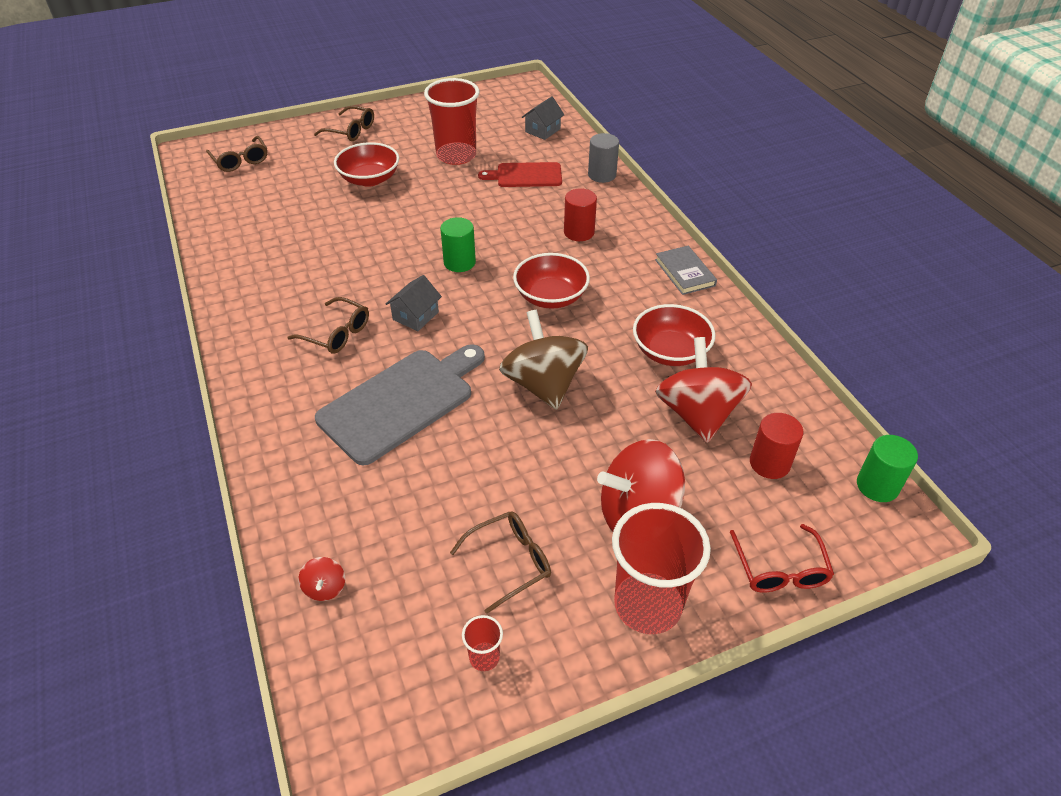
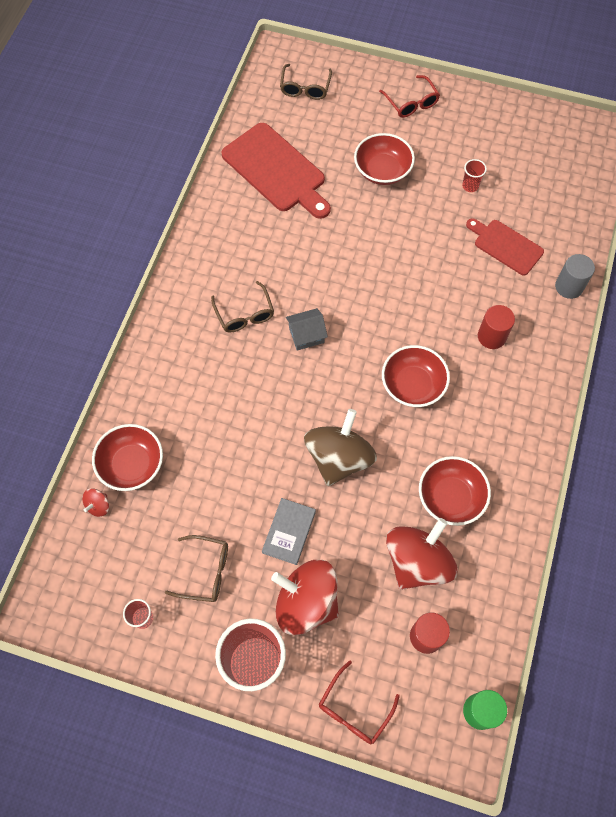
camera: 40 degrees right, 20 degrees up
(266, 222) = (276, 170): none -> red cutting board
(330, 524) = (132, 464): none -> red bowl
(351, 131) = (411, 103): brown glasses -> red glasses
(401, 402) = (239, 404): grey cutting board -> none
(456, 155) = (470, 186): red cup -> red cup, size x0.43
(459, 262) = (377, 305): green cylinder -> none
(542, 130) = (567, 201): grey house -> none
(685, 272) = (534, 435): grey book -> grey book (289, 532)

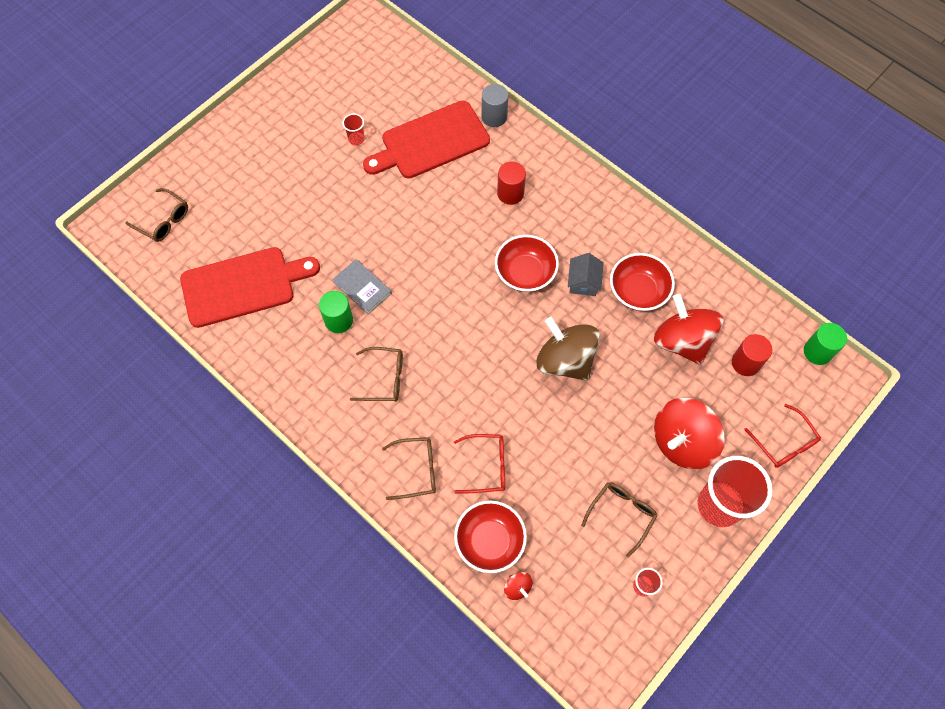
camera: 65 degrees left, 0 degrees up
(171, 377) = (417, 470): none -> brown glasses
(281, 254) = (338, 320): none -> green cylinder
(289, 532) = (615, 429): grey book -> grey book (362, 288)
(306, 335) = (434, 335): grey house -> grey house (583, 282)
(382, 170) = (298, 198): red bowl -> none
(411, 103) = (239, 142): red glasses -> red glasses (487, 466)
(506, 246) = (431, 142): red cutting board -> red cutting board, size x1.65

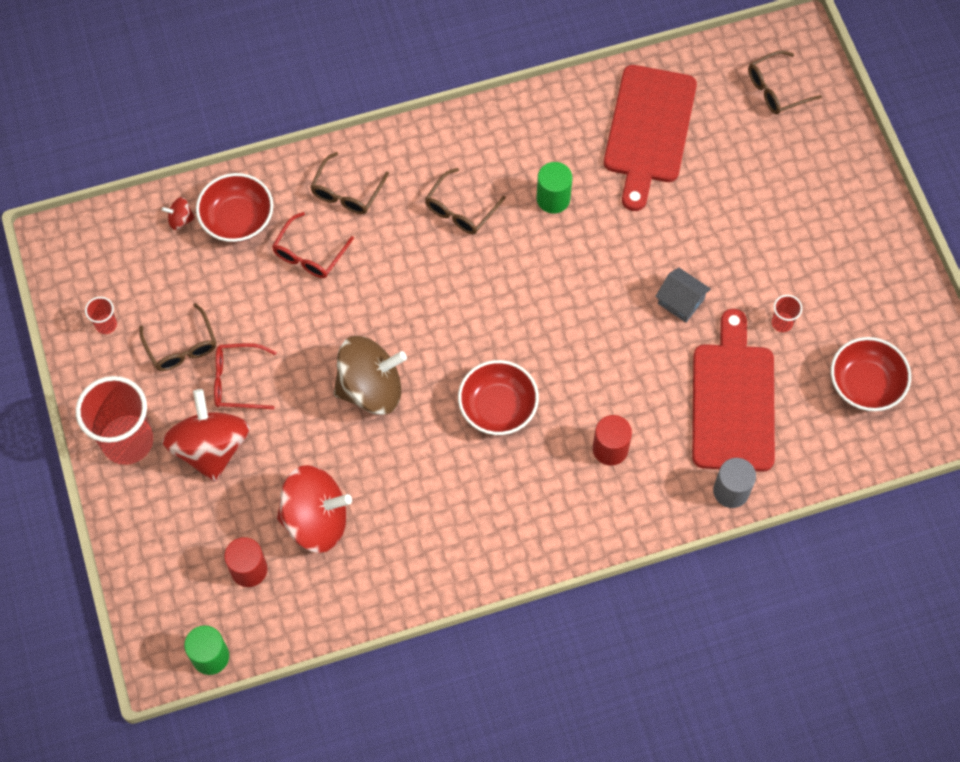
camera: 120 degrees right, 0 degrees up
(362, 288) = (578, 238): grey book -> none
(583, 282) = (449, 461): grey house -> grey house (681, 301)
(638, 291) = (402, 512): red bowl -> red bowl (865, 384)
(784, 443) = (141, 548): red glasses -> red glasses (237, 381)

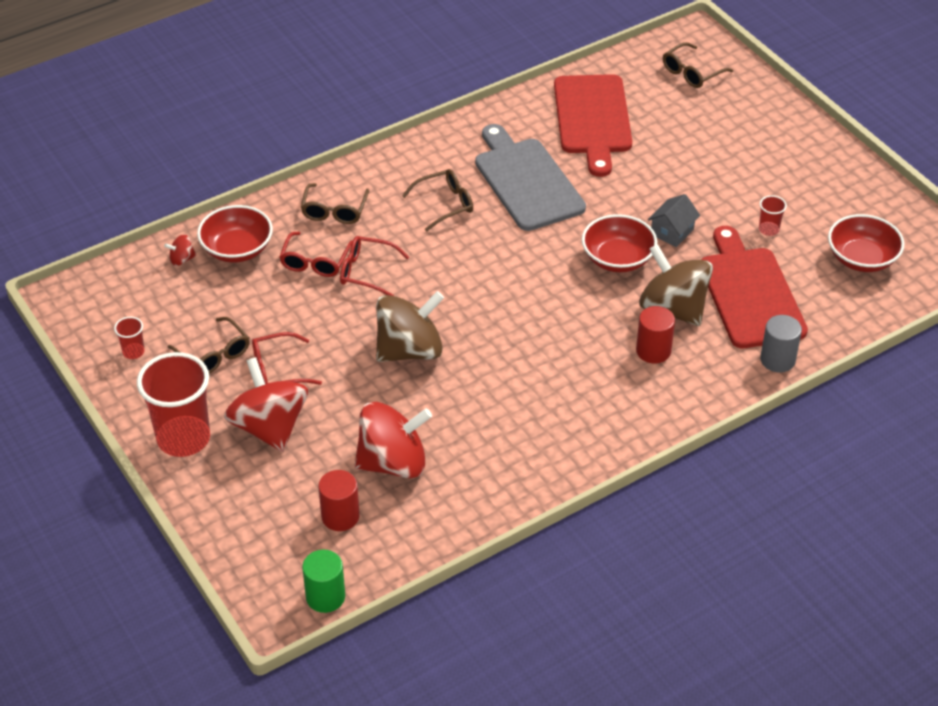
camera: 15 degrees left, 20 degrees down
(356, 279) = (366, 272): none -> red glasses
(460, 210) = (445, 204): brown glasses -> brown glasses turned 135 degrees counterclockwise
(498, 407) = (536, 341): red bowl -> red bowl (617, 259)
(553, 199) = (526, 181): green cylinder -> grey cutting board
(648, 400) = (673, 308): none -> brown spinning top
(681, 301) = (672, 232): grey house -> grey house turned 75 degrees counterclockwise

